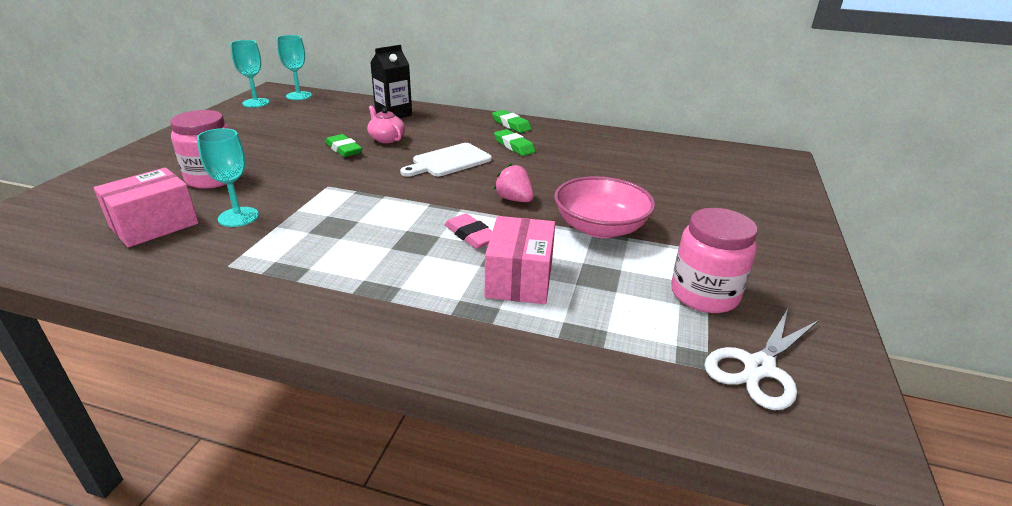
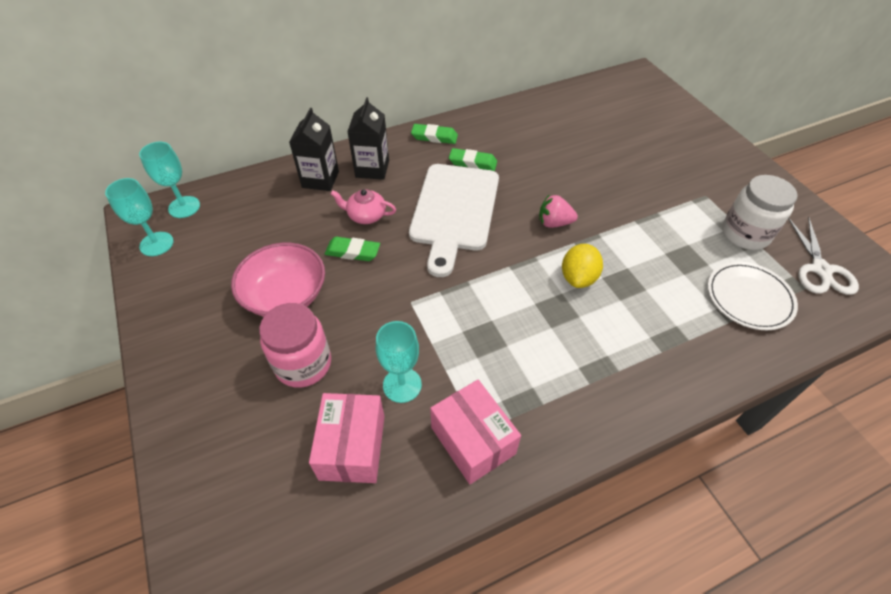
camera: 40 degrees left, 20 degrees up
(436, 122) = (372, 169): none -> black carton
(449, 161) = (454, 211): white cutting board -> white cutting board, size x1.62
(471, 235) = (578, 278): pink eraser -> yellow lemon
(519, 279) = (654, 294): pink box -> pink box (473, 440)
(600, 228) = (634, 215): pink bowl -> pink bowl (285, 295)
(617, 335) = (749, 298): none -> white plate
(704, 294) = (745, 234): pink jar -> white jar

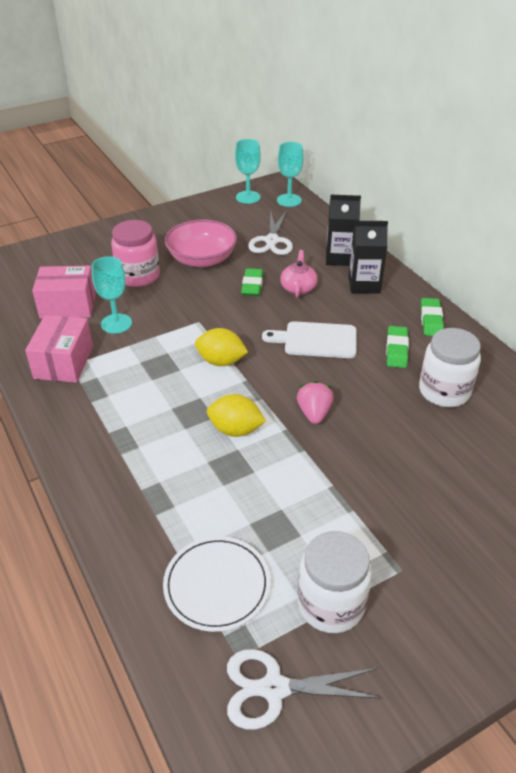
camera: 85 degrees right, 10 degrees down
(268, 229) = (272, 241): none -> white scissors
(454, 211) = (316, 340): white cutting board -> white cutting board, size x0.62
(473, 440) = (64, 362): pink box -> pink box turned 45 degrees counterclockwise
(481, 284) = (221, 361): none -> yellow lemon
(526, 145) = (444, 391): none -> white jar

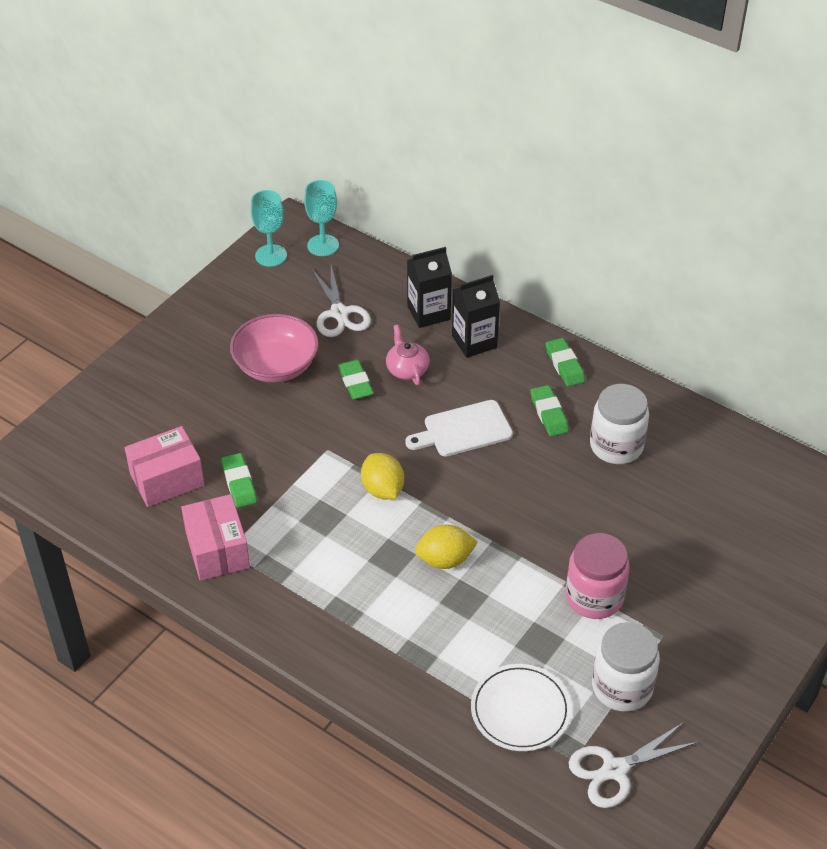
camera: 25 degrees left, 5 degrees up
(116, 323) = (239, 483): turquoise goblet -> green eraser
(138, 276) = (218, 413): pink jar -> pink jar (594, 597)
(221, 361) = (382, 489): yellow lemon -> yellow lemon turned 75 degrees clockwise
(314, 413) = (508, 514): pink strawberry -> none

